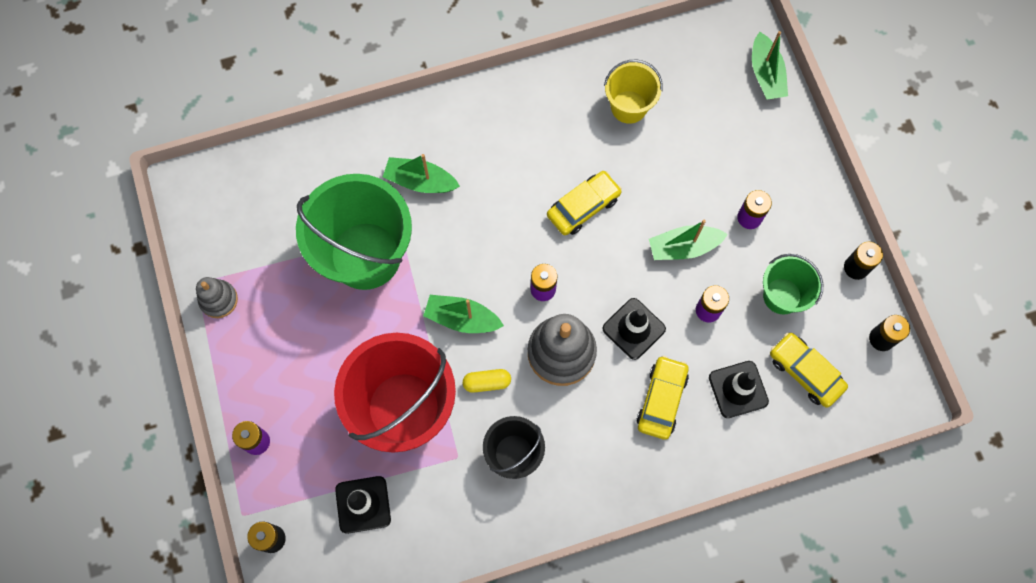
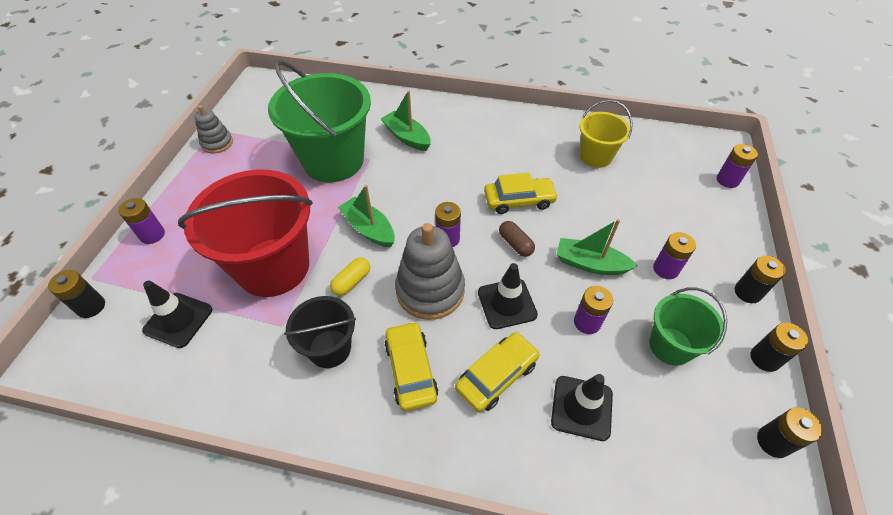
camera: 30 degrees right, 20 degrees down
(487, 382) = (352, 282): yellow capsule -> yellow capsule turned 75 degrees counterclockwise
(607, 261) = (515, 244): none -> brown capsule
(766, 74) = (727, 180): green boat -> purple battery
(805, 372) = (666, 429): yellow car -> yellow car (411, 370)
(824, 206) = (747, 292): none -> black battery

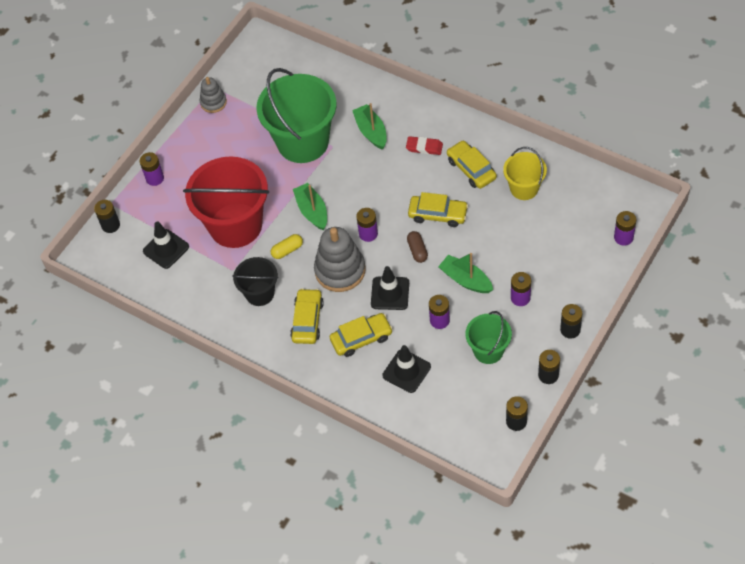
camera: 25 degrees right, 5 degrees up
(471, 140) = (424, 147): none -> red eraser
(531, 150) = (471, 169): none -> yellow car

